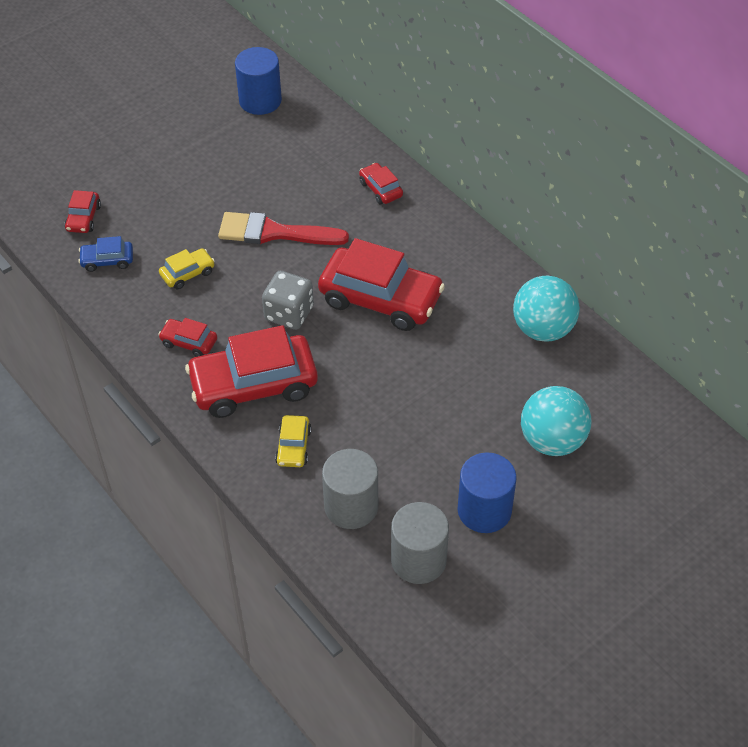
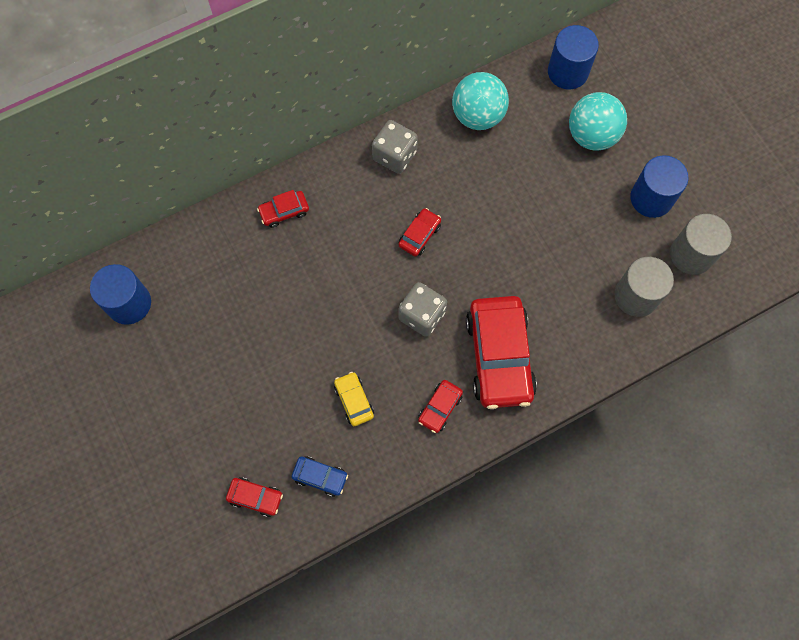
camera: 80 degrees left, 20 degrees up
(107, 260) = (320, 477): blue car -> blue car turned 75 degrees counterclockwise
(274, 233) = (318, 314): red brush -> none
(293, 447) = (570, 332): yellow car -> none
(380, 299) = (419, 235): red car -> red car, size x0.46
(470, 264) = (394, 155): none -> grey dice
(632, 407) = (567, 72): none -> blue cylinder

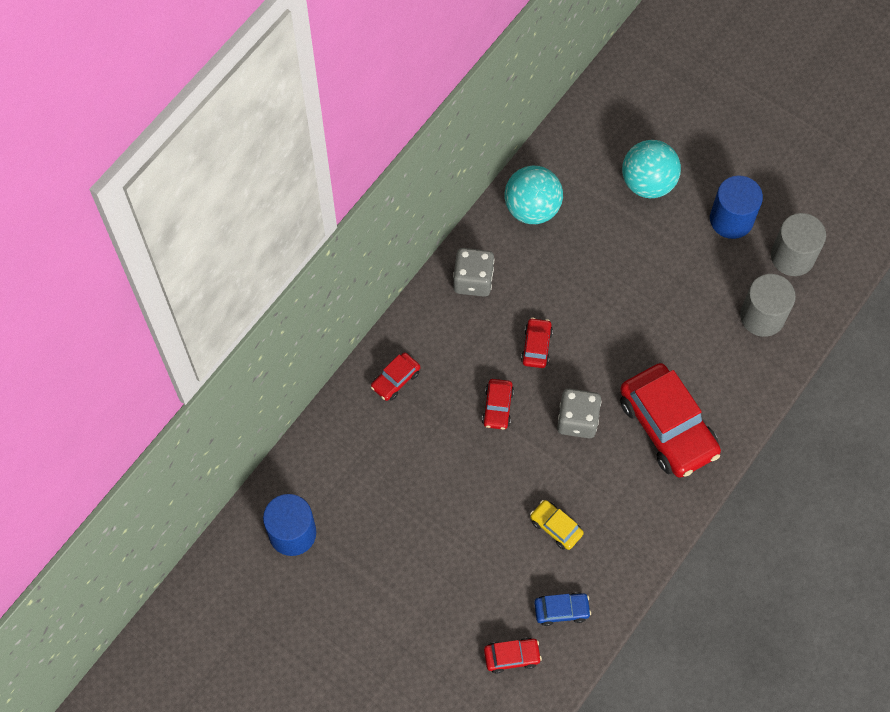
camera: 25 degrees left, 5 degrees down
(440, 408) = (638, 498): red car -> red car (497, 407)
(567, 72) = (595, 131): blue cylinder -> none

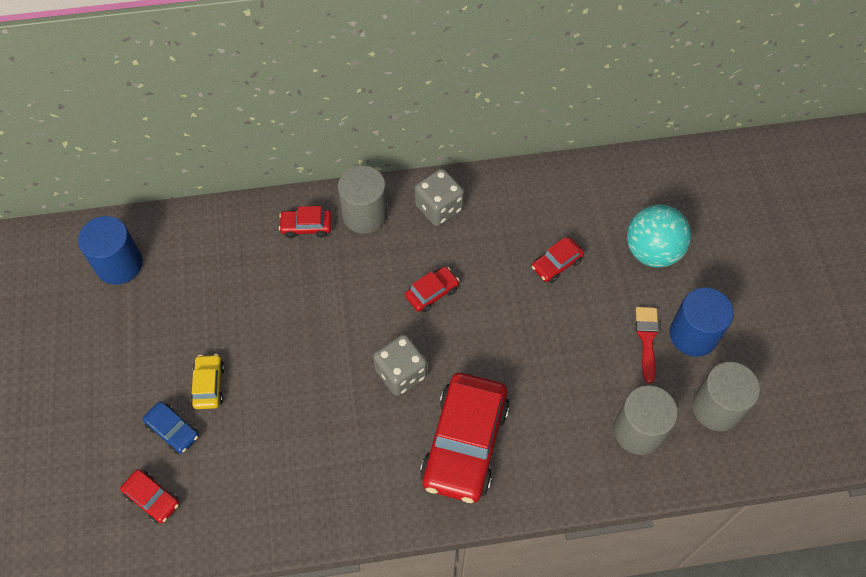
camera: 45 degrees right, 5 degrees down
(427, 333) = (365, 214): none -> grey cylinder
(497, 407) = (354, 310): red car -> red car (556, 264)
(532, 208) = (539, 195): turquoise ball -> none
(556, 527) = (294, 435): yellow car -> yellow car (209, 385)
(561, 610) = (226, 501): blue car -> blue car (173, 430)
(706, 249) = (647, 339): none -> red brush

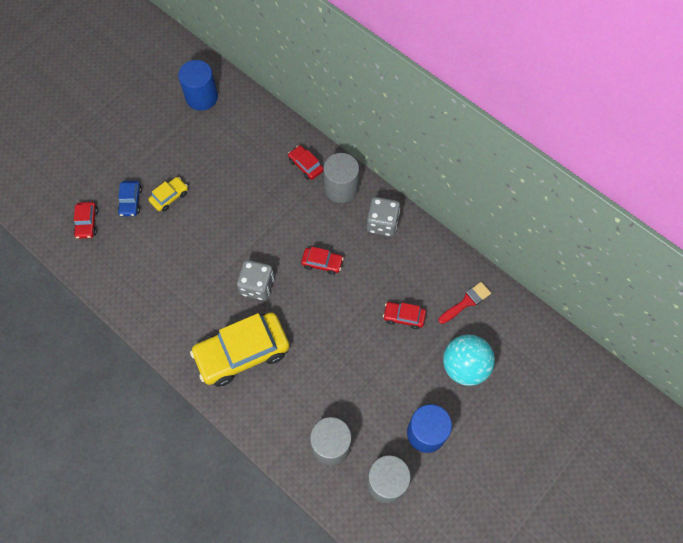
camera: 50 degrees right, 5 degrees up
(465, 443) = (242, 353): red car -> yellow car
(647, 339) = (398, 407): red brush -> red brush (466, 302)

